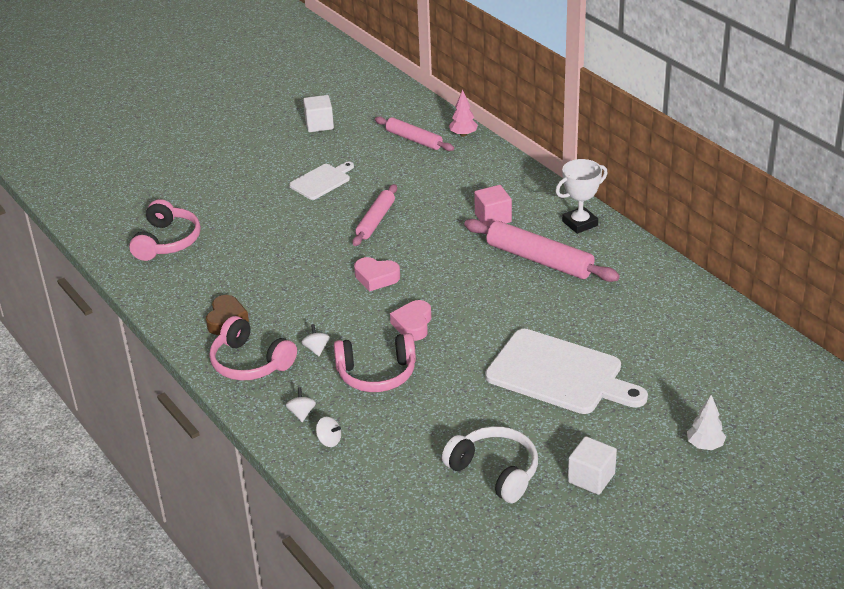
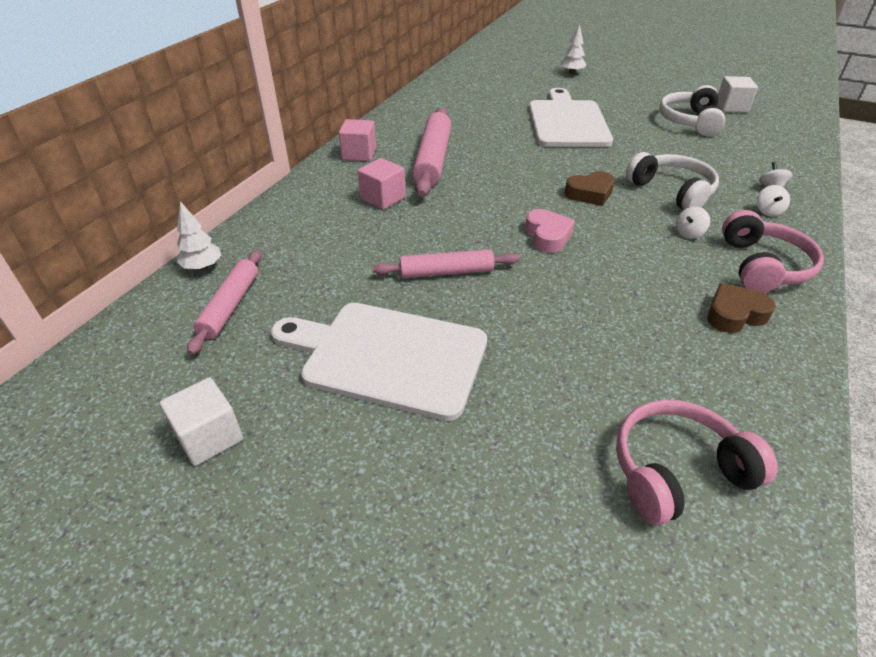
camera: 120 degrees left, 5 degrees up
(301, 413) = (768, 211): white spinning top -> white spinning top turned 45 degrees counterclockwise
(322, 181) = (388, 357): white cutting board -> white cutting board, size x1.87
(376, 374) = (672, 191): pink headphones -> white headphones
(413, 324) = (590, 193): pink heart -> brown heart
(463, 134) = (203, 267): pink tree -> white tree
(580, 223) = (359, 154): white trophy -> pink cube
(591, 478) = (646, 95): white cube -> white cube (731, 107)

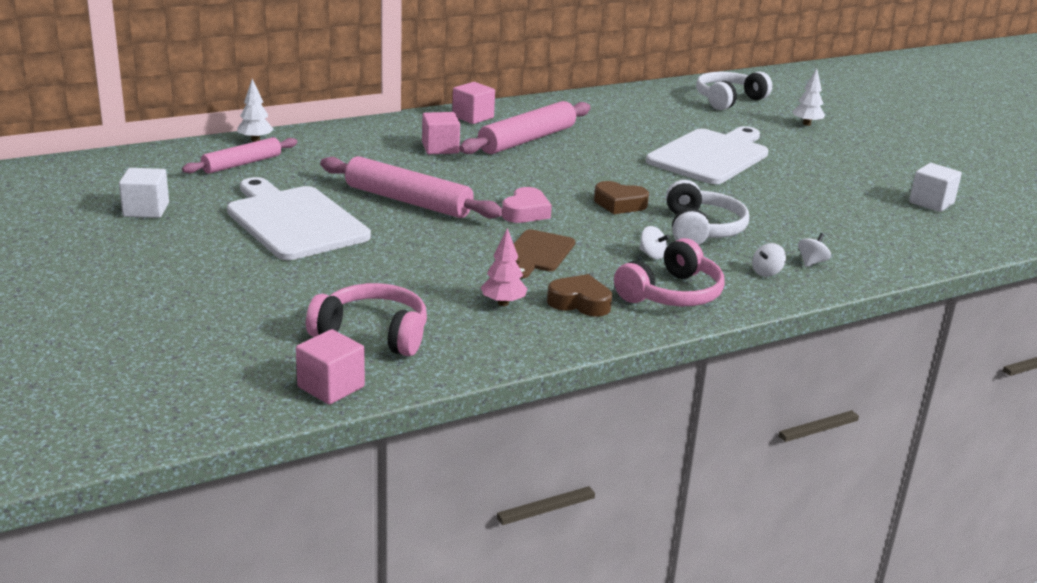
camera: 35 degrees right, 15 degrees down
(446, 272) = (408, 201): pink rolling pin -> pink rolling pin, size x1.57
(624, 276) = (538, 253): none -> brown cutting board
(688, 233) = (652, 255): white spinning top -> white spinning top turned 135 degrees counterclockwise
(689, 121) = (849, 196): white headphones -> white headphones (728, 100)
(694, 351) = (503, 303): none -> pink tree
(770, 589) = (331, 387): none -> pink cube

